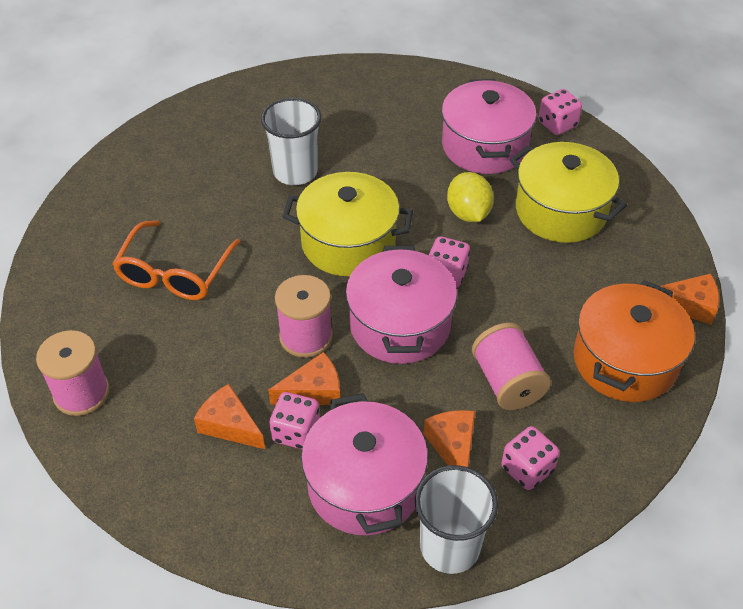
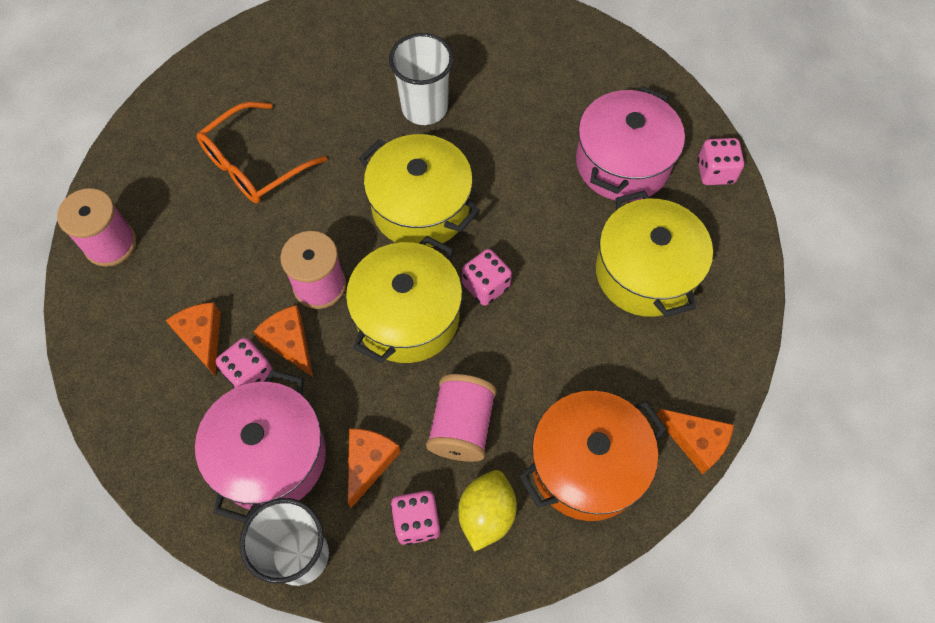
camera: 30 degrees right, 15 degrees up
(313, 391) = (290, 342): orange cheese -> orange cheese turned 135 degrees counterclockwise
(400, 325) = (407, 316): pink pot -> yellow pot
(468, 213) = (553, 230): yellow lemon -> yellow lemon (486, 514)

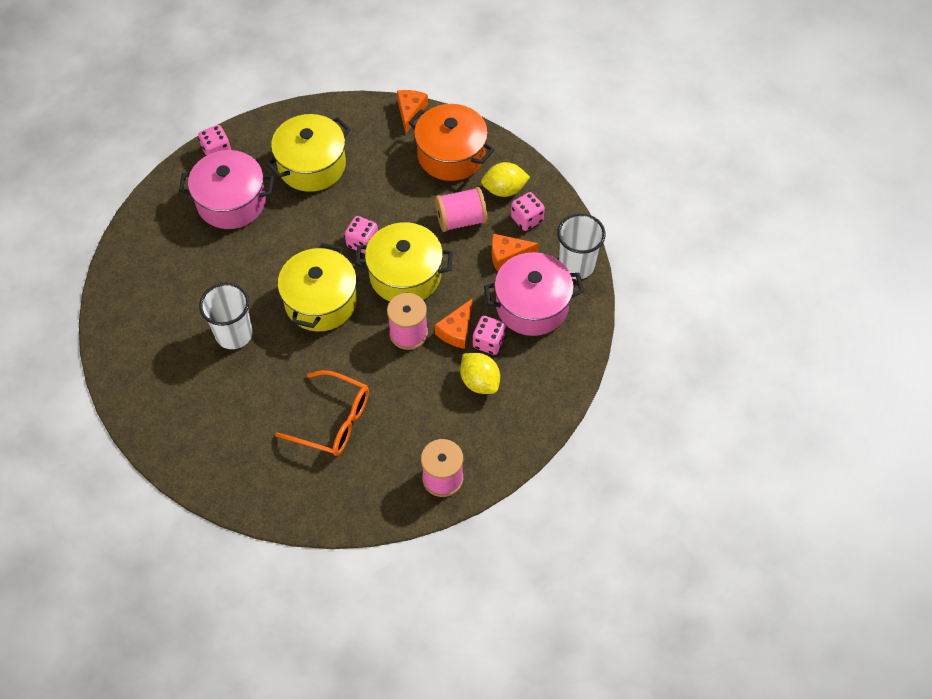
camera: 115 degrees left, 5 degrees down
(202, 338) = (479, 382): orange cheese -> yellow lemon

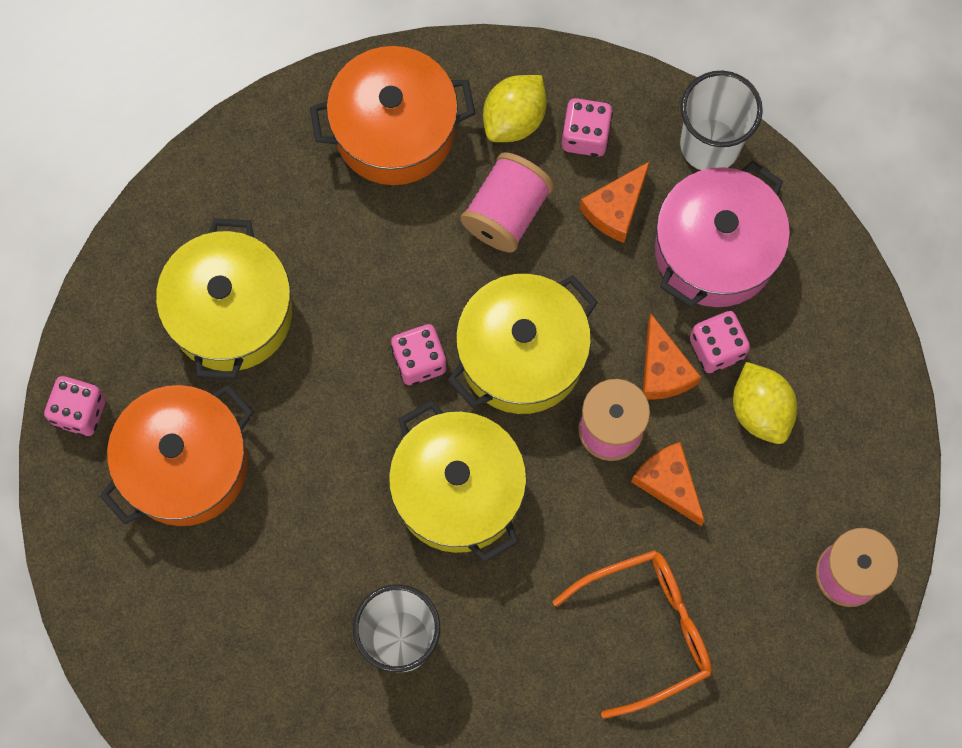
camera: 45 degrees left, 15 degrees up
(231, 202) = (185, 465): pink pot -> orange pot
(410, 112) = (273, 115): orange cheese -> orange cheese (668, 483)
(479, 382) = (760, 410): yellow lemon -> yellow lemon turned 60 degrees clockwise

